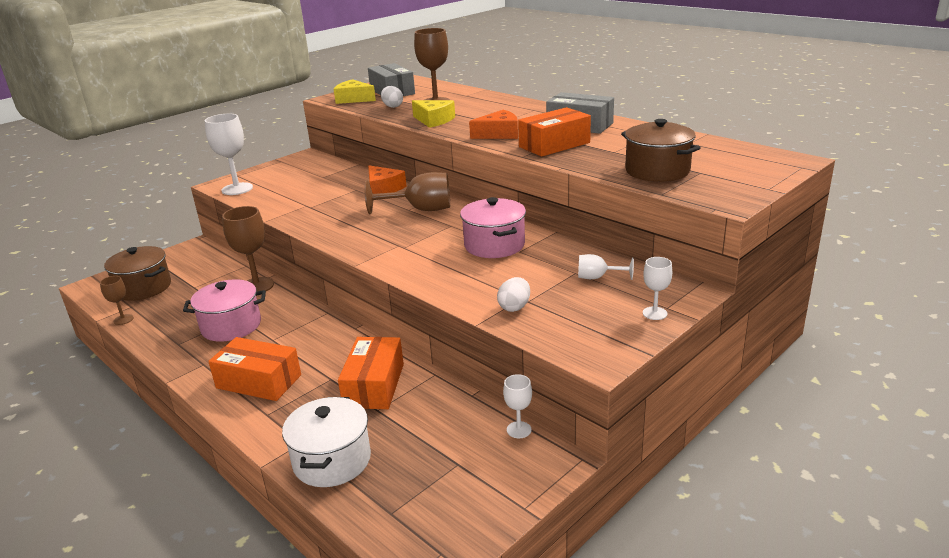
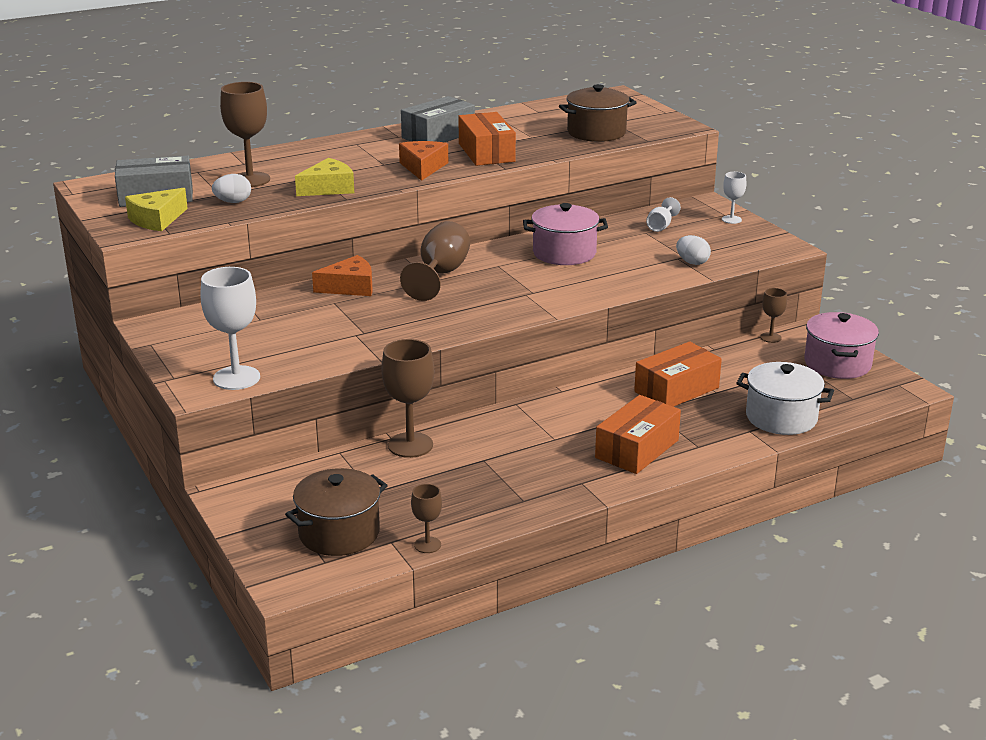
camera: 75 degrees left, 0 degrees up
(231, 326) = (504, 464): pink pot -> pink pot (837, 364)
(374, 385) = (676, 390): orange box -> orange box turned 60 degrees counterclockwise
(519, 430) = (770, 337): white goblet -> brown goblet

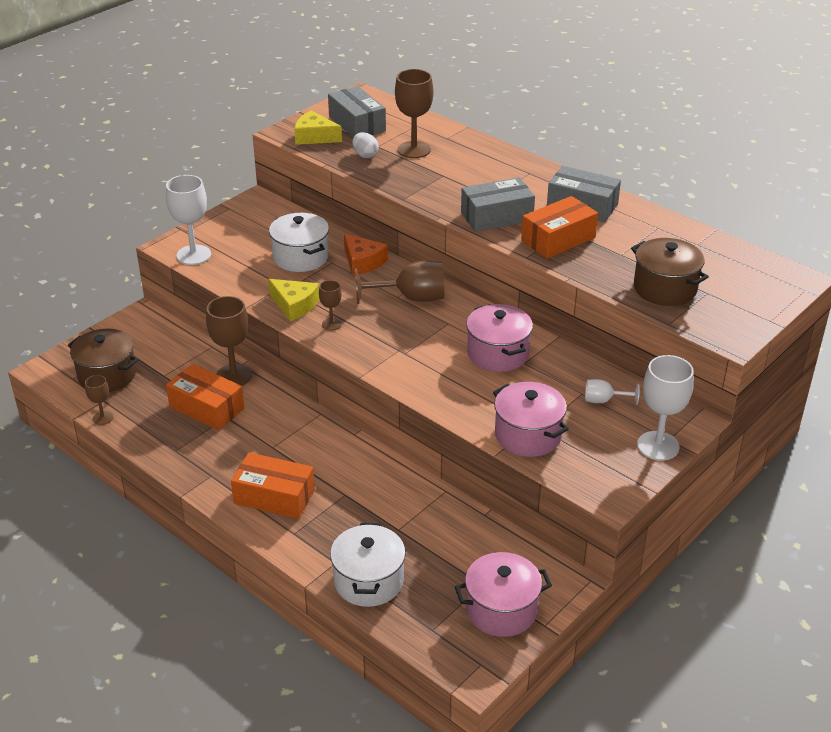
camera: 70 degrees right, 10 degrees up
(307, 317) = (301, 257): none -> white pot
(329, 188) = (419, 186): yellow cheese -> yellow cheese (294, 305)
(423, 167) = (496, 216): orange cheese -> grey box
(676, 390) = (389, 503): orange box -> orange box (206, 408)
(692, 262) = (528, 435): white egg -> pink pot
(731, 219) = (658, 446): white goblet -> white goblet, size x1.88
(770, 337) = (532, 551): brown goblet -> brown goblet (331, 324)

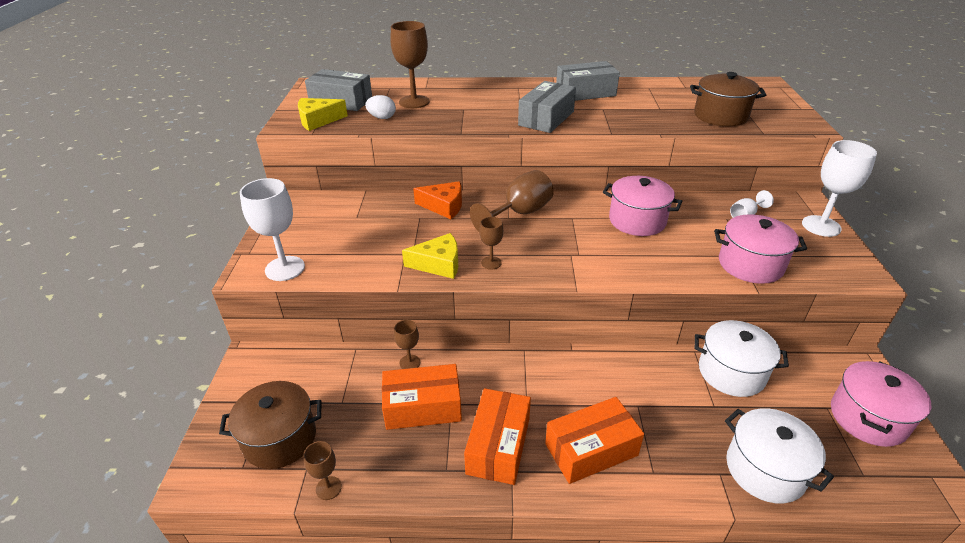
camera: 40 degrees left, 0 degrees up
(233, 376) = (410, 362): brown goblet -> brown goblet, size x0.53
(301, 257) = (388, 225): white pot -> white pot (731, 372)
(558, 239) = (609, 115): orange box -> orange box (498, 445)

